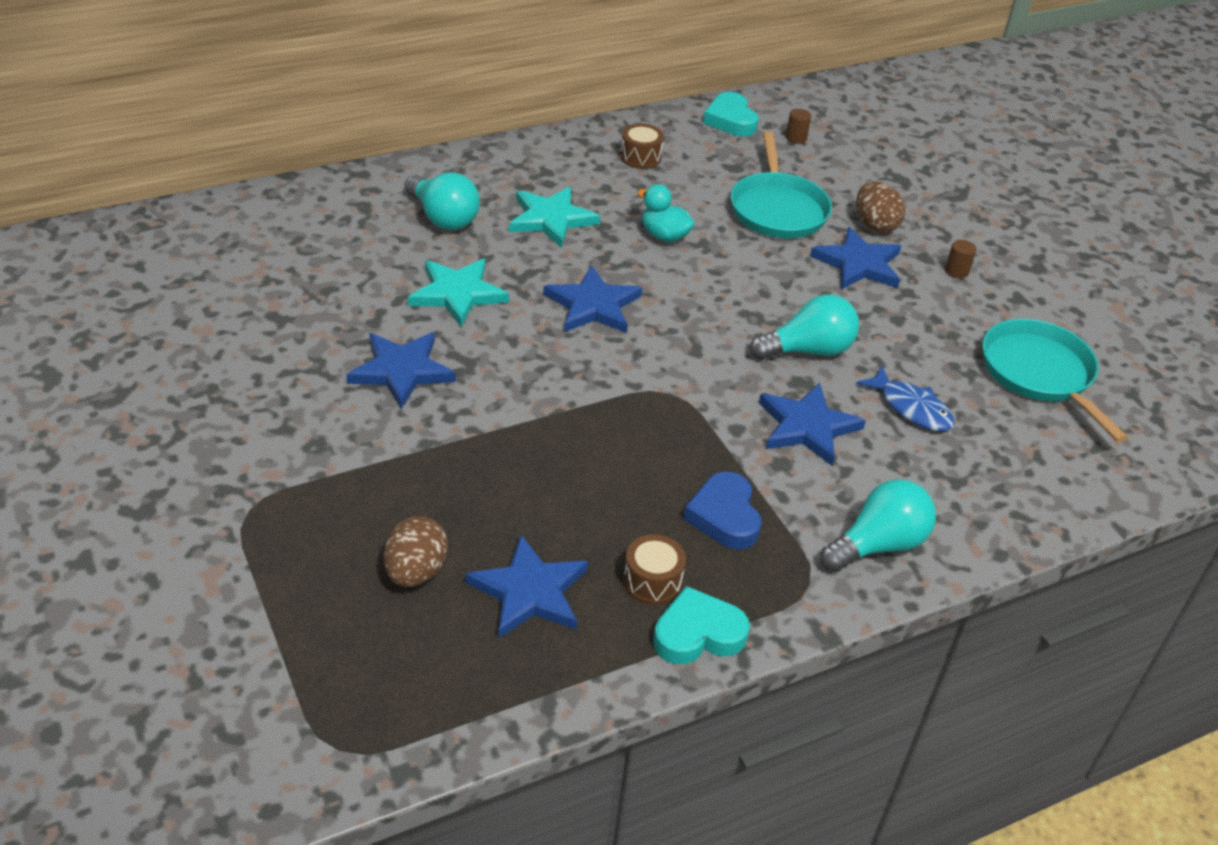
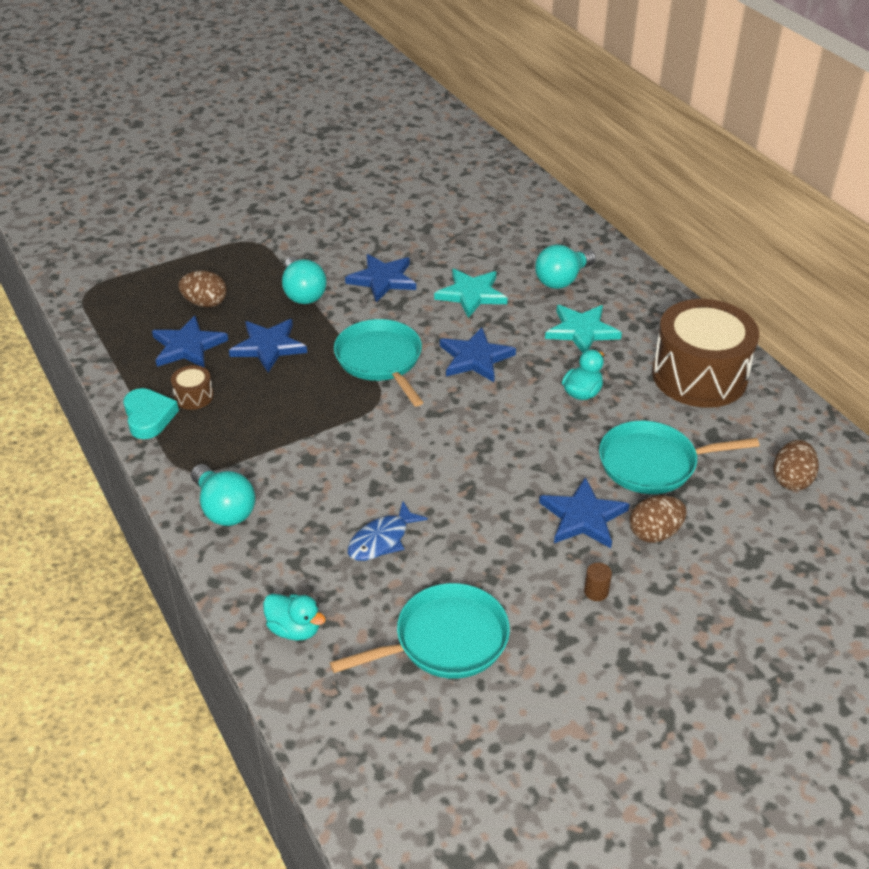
camera: 90 degrees right, 0 degrees up
(588, 386) = (380, 360): none -> turquoise pan
(640, 157) = (699, 376): brown drum -> brown drum, size x2.50
(724, 516) = (252, 429): blue heart -> none
(730, 120) = (799, 433): turquoise heart -> none
(796, 138) = (791, 480): brown cylinder -> brown egg
(807, 427) = (350, 474): blue star -> blue star (269, 347)
(808, 350) = (446, 478): turquoise light bulb -> turquoise light bulb (303, 293)
(1053, 484) = (294, 629): none -> turquoise duck

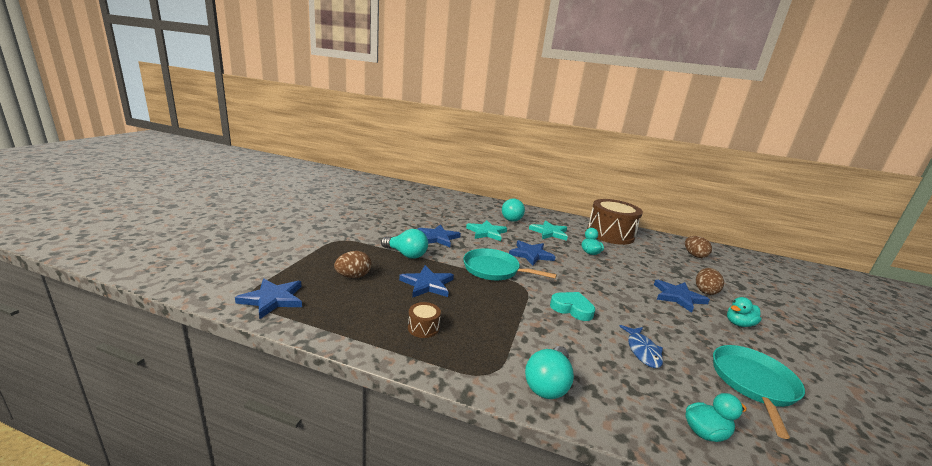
camera: 45 degrees left, 20 degrees down
(149, 417) = (411, 354): turquoise heart -> turquoise heart (572, 309)
(188, 346) = (376, 302): blue star -> blue star (273, 299)
(224, 508) = (548, 384): turquoise light bulb -> turquoise light bulb turned 105 degrees clockwise
(596, 592) = (739, 324): brown cylinder -> turquoise duck
(652, 463) = (656, 267): turquoise pan -> none

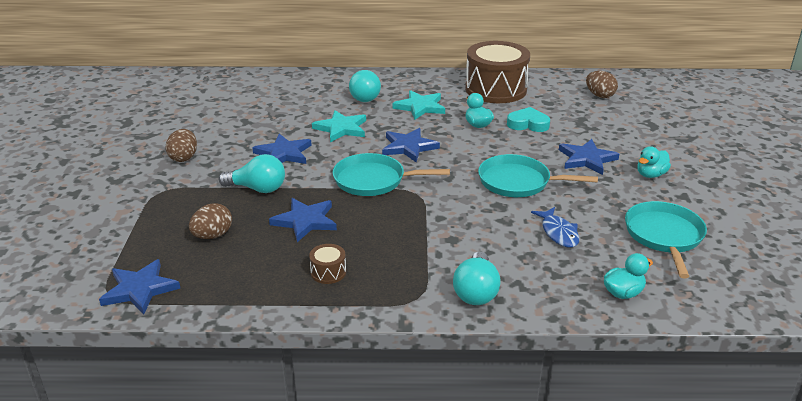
camera: 15 degrees left, 10 degrees up
(572, 309) = (477, 206): turquoise heart -> turquoise heart (528, 124)
(613, 299) = (518, 182): none -> turquoise pan
(705, 291) = (614, 143): brown egg -> brown egg (184, 157)

